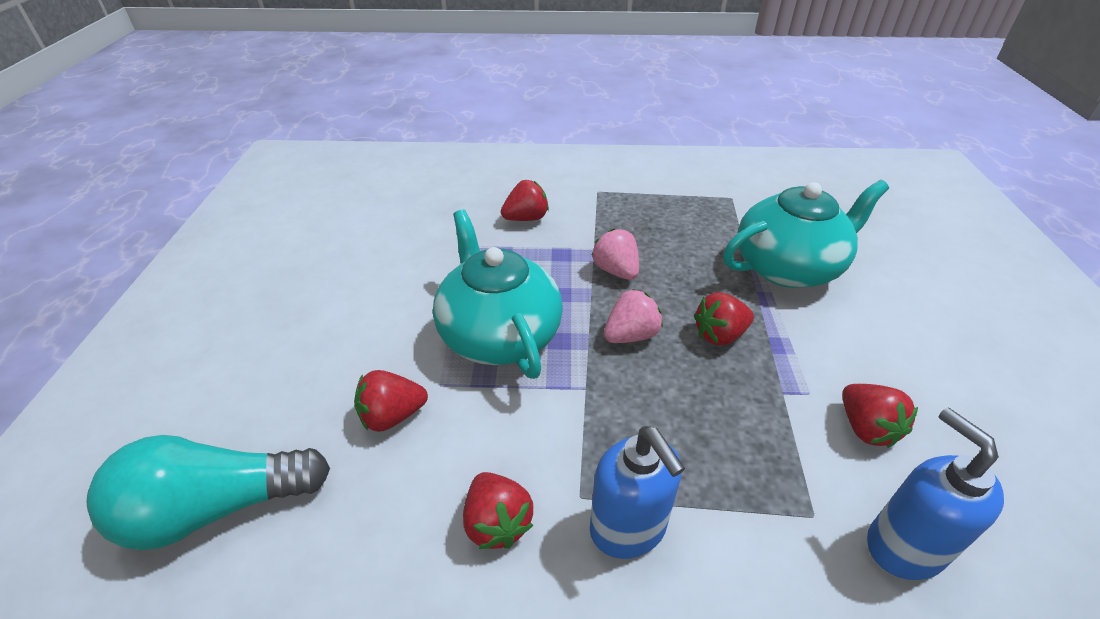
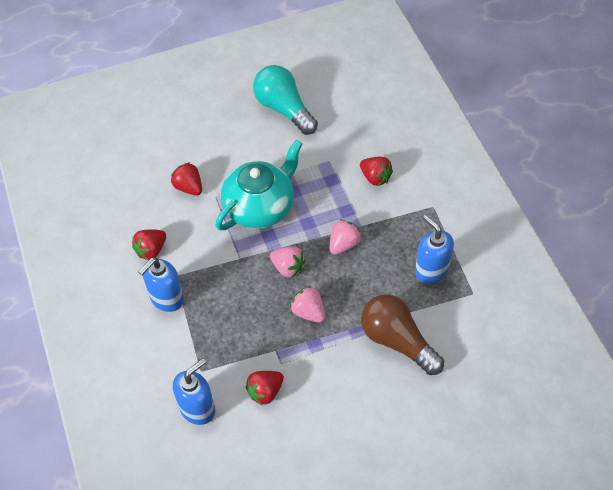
camera: 70 degrees right, 15 degrees up
(216, 508) = (122, 153): turquoise light bulb -> turquoise light bulb (284, 109)
(688, 215) = (431, 270): none -> blue soap dispenser
(720, 335) = (308, 312): red strawberry -> pink strawberry
(788, 267) = (397, 341): turquoise teapot -> brown light bulb

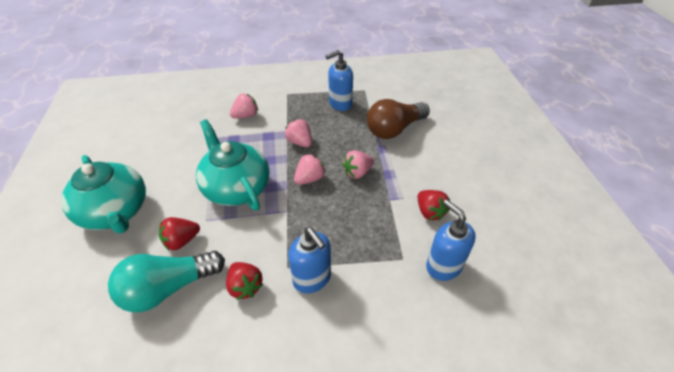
camera: 80 degrees left, 10 degrees down
(211, 126) = (116, 212): none -> turquoise teapot
(284, 109) = (137, 156): turquoise light bulb -> turquoise light bulb (168, 288)
(375, 177) = (245, 116): red strawberry -> pink strawberry

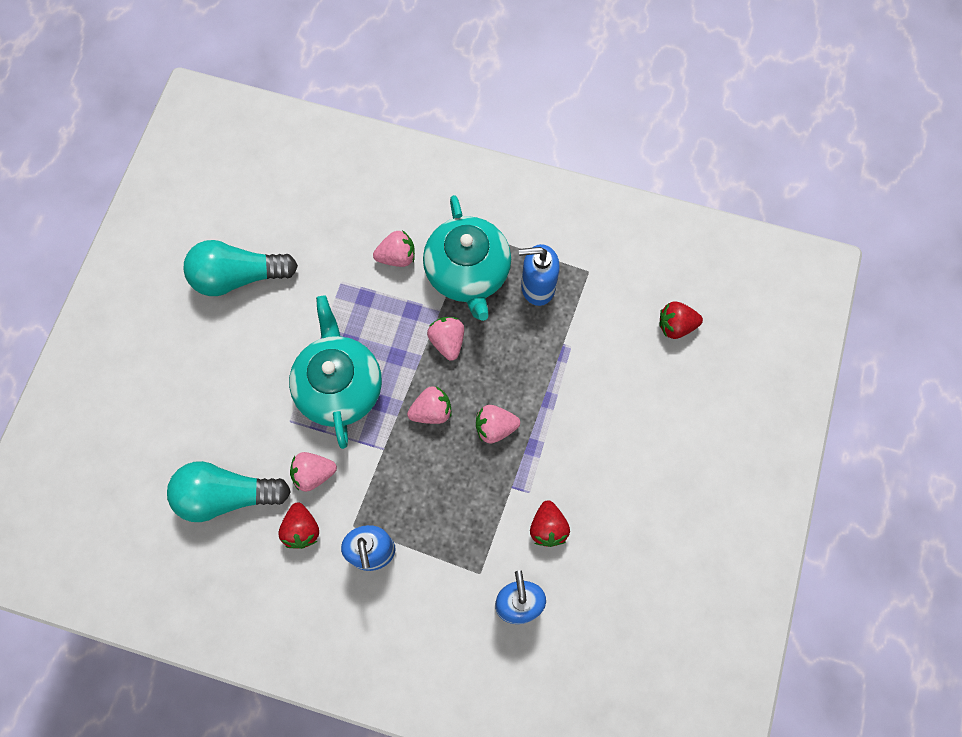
camera: 25 degrees right, 25 degrees up
(116, 212) = (196, 364): turquoise teapot -> turquoise teapot (468, 273)
(136, 155) = (238, 277): none -> turquoise light bulb
(181, 241) = (255, 439): red strawberry -> red strawberry (676, 325)
(239, 245) = (313, 474): none -> pink strawberry
(394, 129) = (585, 372): brown light bulb -> none

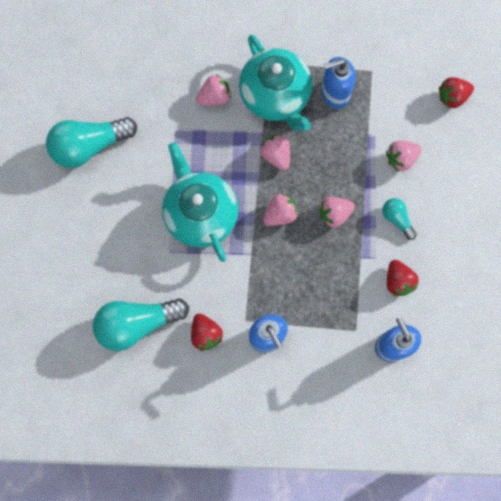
camera: 15 degrees left, 5 degrees up
(313, 474) = (201, 288): pink strawberry -> pink strawberry (401, 159)
(568, 452) = (397, 219): none -> turquoise light bulb

